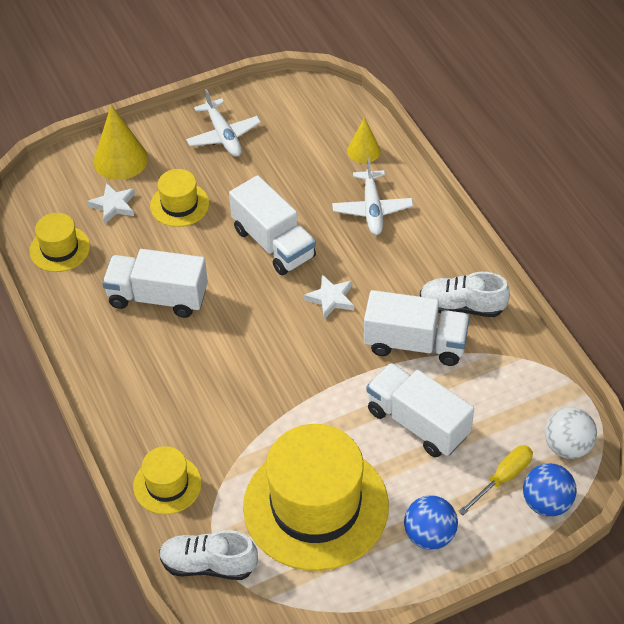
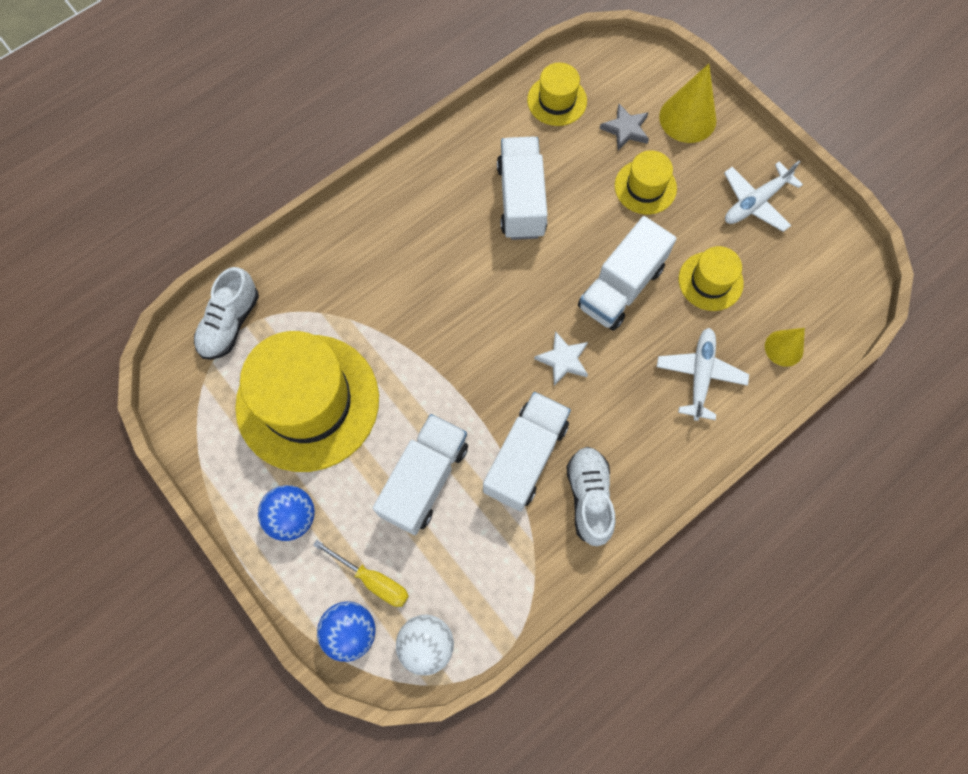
camera: 75 degrees right, 20 degrees up
(113, 205) = (625, 129): white star -> grey star
(167, 485) = (308, 267): yellow hat -> yellow hat (710, 281)
(208, 565) = (230, 323): white shoe -> white shoe turned 150 degrees counterclockwise
(372, 209) = (700, 375): white plane -> white plane turned 120 degrees clockwise
(415, 344) = (525, 457): white truck -> white truck turned 150 degrees counterclockwise

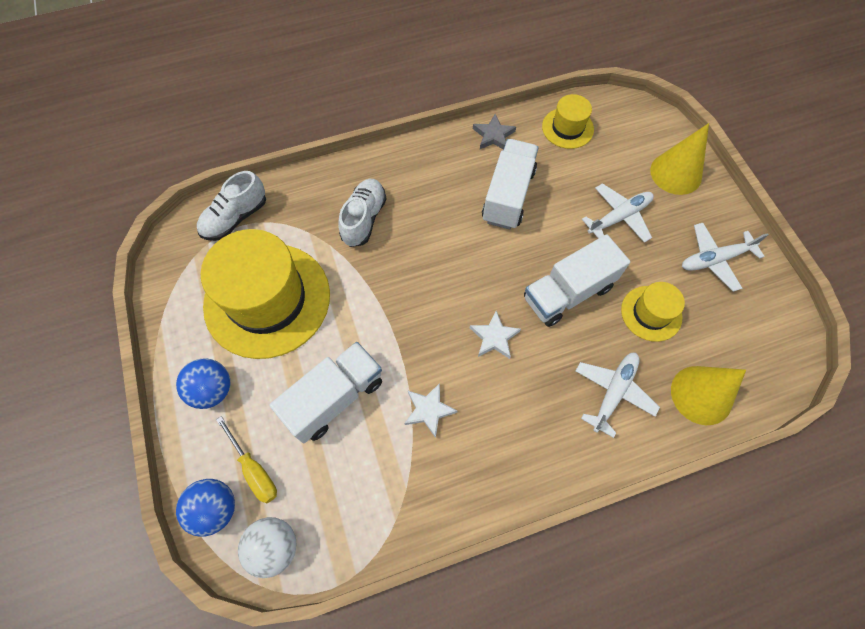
camera: 20 degrees right, 5 degrees down
(525, 457) = (429, 410): white truck -> white star
(589, 498) = (471, 467): white shoe -> white shoe (364, 219)
(625, 129) = (618, 166): grey star -> grey star (493, 135)
(645, 187) = (619, 217): yellow hat -> white plane
(784, 348) = (701, 395): yellow cone -> yellow cone, size x1.63

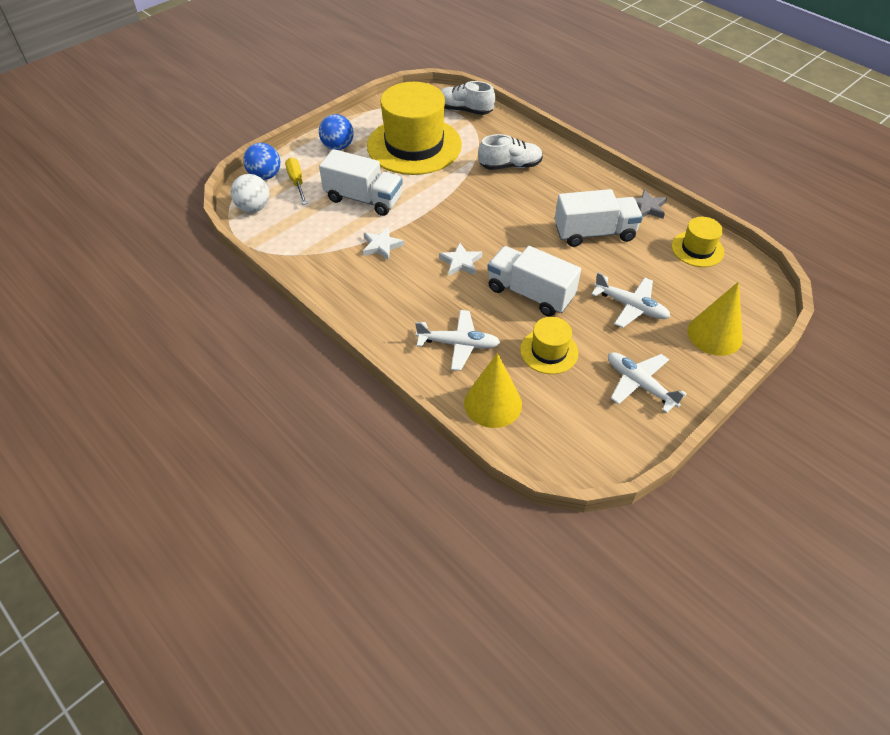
camera: 65 degrees right, 15 degrees down
(254, 469) = (297, 182): yellow screwdriver -> yellow screwdriver turned 135 degrees clockwise

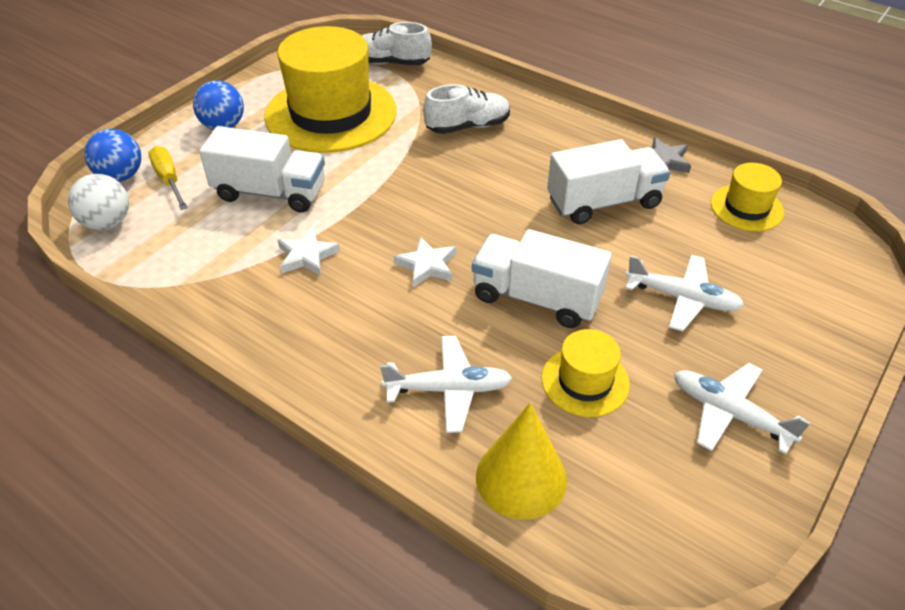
camera: 10 degrees left, 5 degrees down
(714, 334) = (809, 323): yellow cone -> none

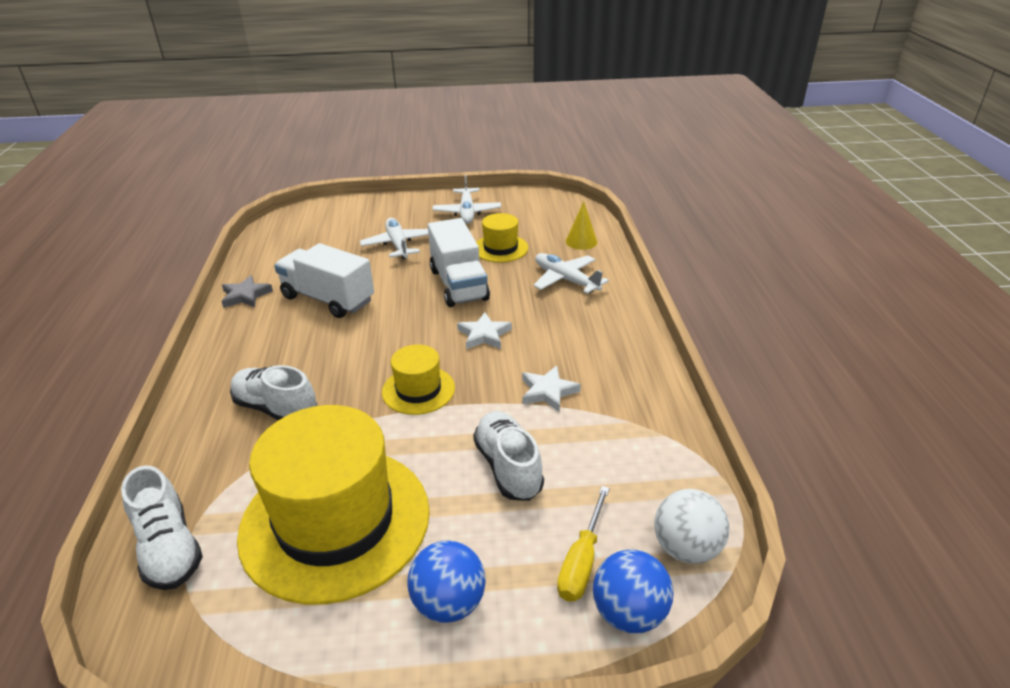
camera: 130 degrees left, 10 degrees down
(270, 192) = (508, 467): white truck -> white shoe
(521, 478) = (581, 241): yellow cone -> yellow cone, size x0.61
(746, 208) = (279, 252): yellow hat -> yellow hat (418, 390)

